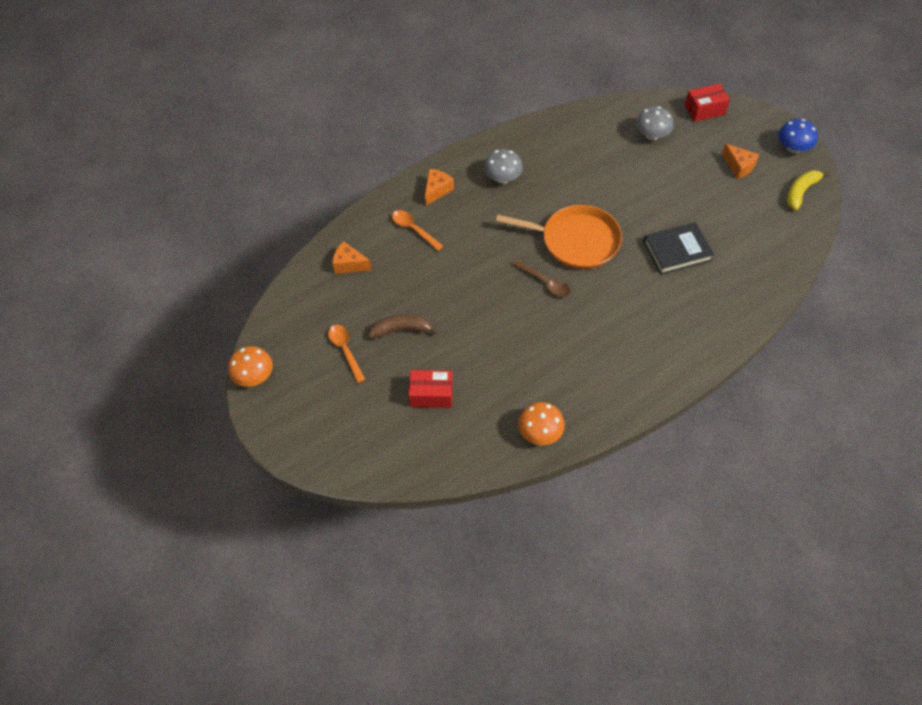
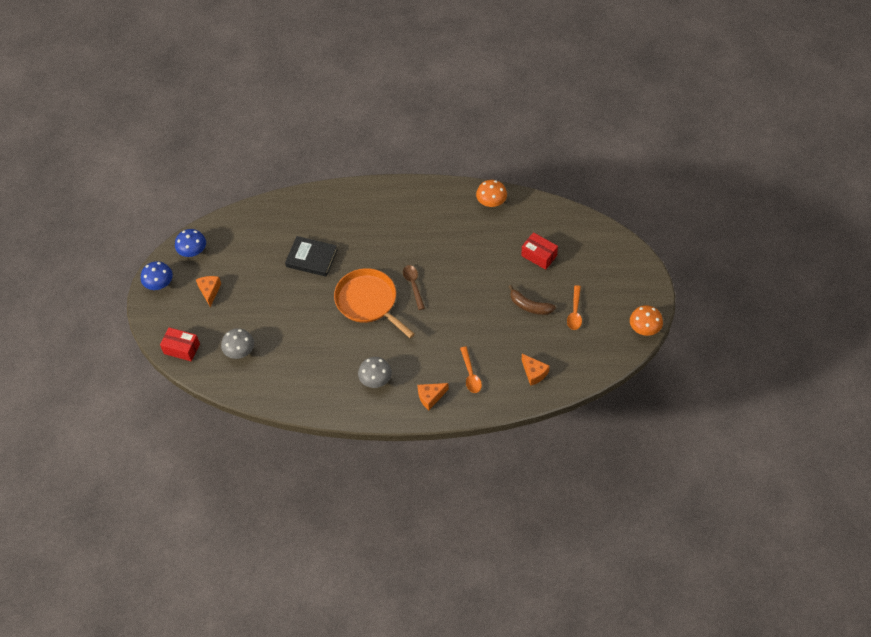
camera: 145 degrees left, 0 degrees up
(801, 192) = (193, 251): yellow banana -> blue mushroom

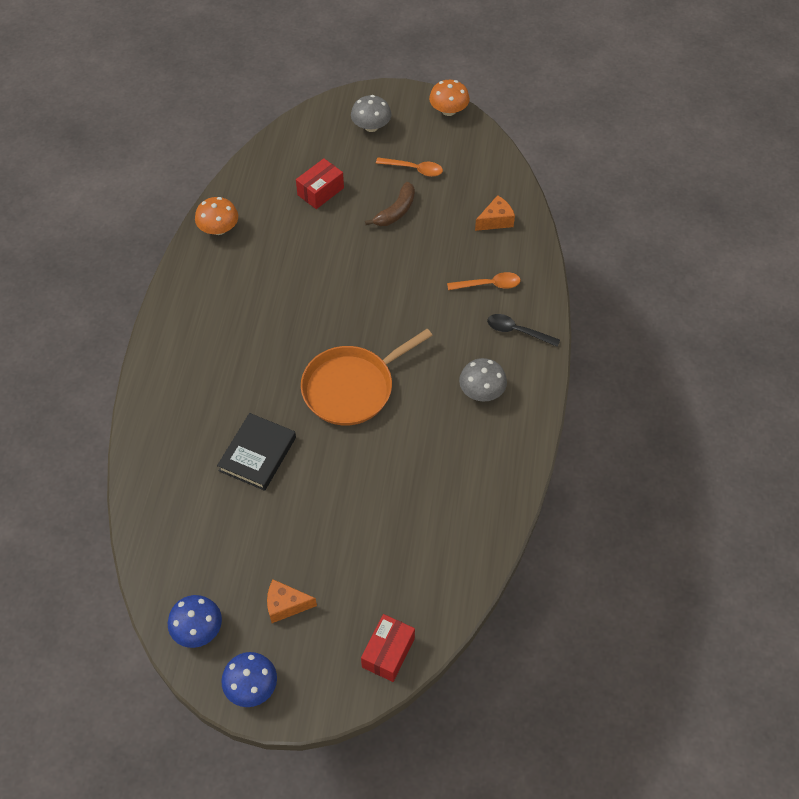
camera: 85 degrees left, 0 degrees up
(239, 351) = (406, 565): grey mushroom -> grey mushroom (371, 126)
(413, 285) = (336, 331): brown spoon -> none
(430, 397) = (517, 331): orange cheese -> black spoon

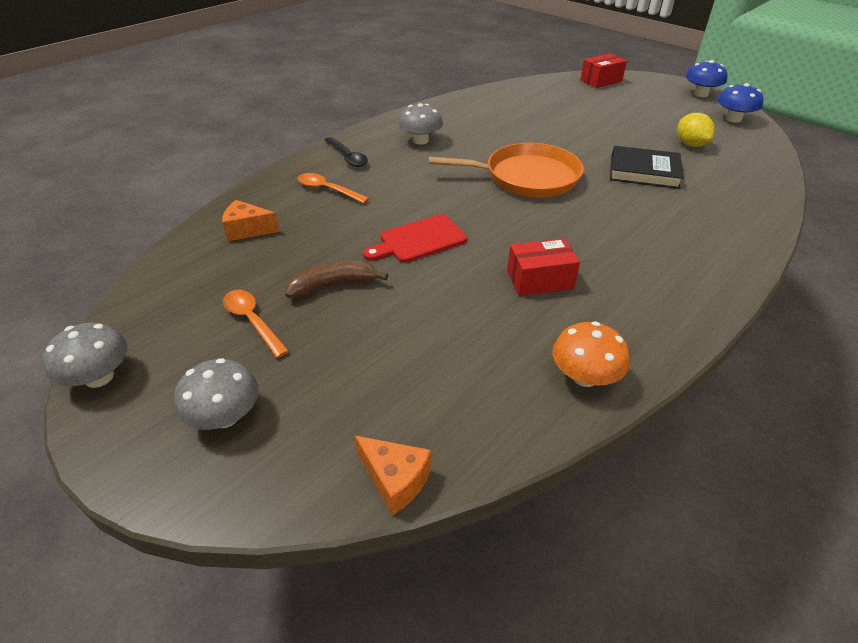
camera: 145 degrees left, 15 degrees down
(230, 534) = (690, 144): none -> yellow lemon
(257, 454) = (644, 172): black book -> black book turned 45 degrees clockwise
(286, 605) = (660, 109): orange cheese -> orange cheese (395, 480)
(320, 191) = (398, 355): red box -> red box (539, 280)
(378, 273) = (419, 240): none -> red cutting board
(448, 110) = (99, 377): orange mushroom -> grey mushroom

